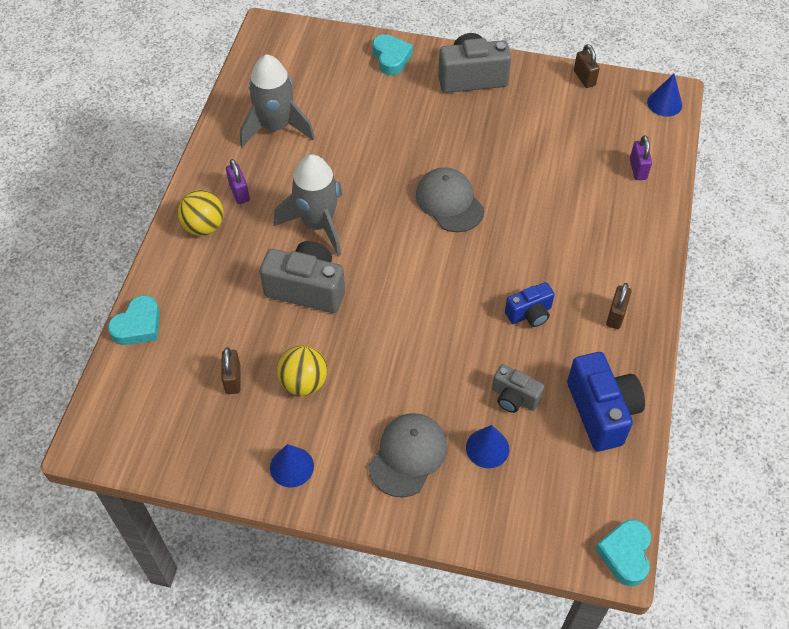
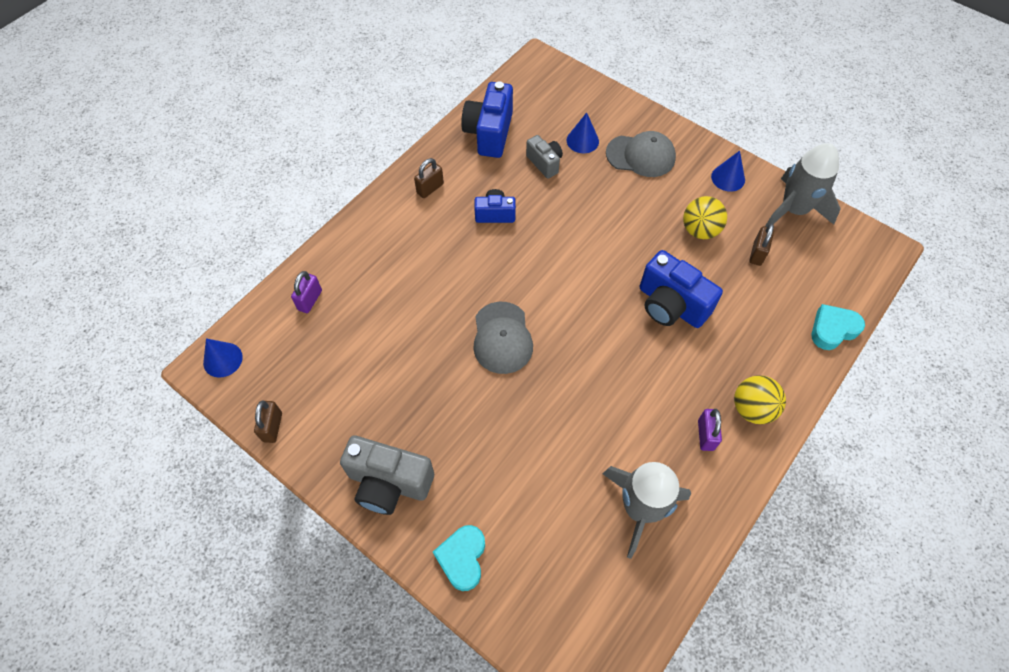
camera: 155 degrees left, 5 degrees up
(307, 289) = (671, 305): grey camera -> blue camera
(318, 224) = (637, 365): grey rocket -> grey rocket (793, 210)
(408, 455) = (640, 156): grey cap -> grey cap turned 135 degrees counterclockwise
(625, 554) = (531, 60): turquoise heart -> none

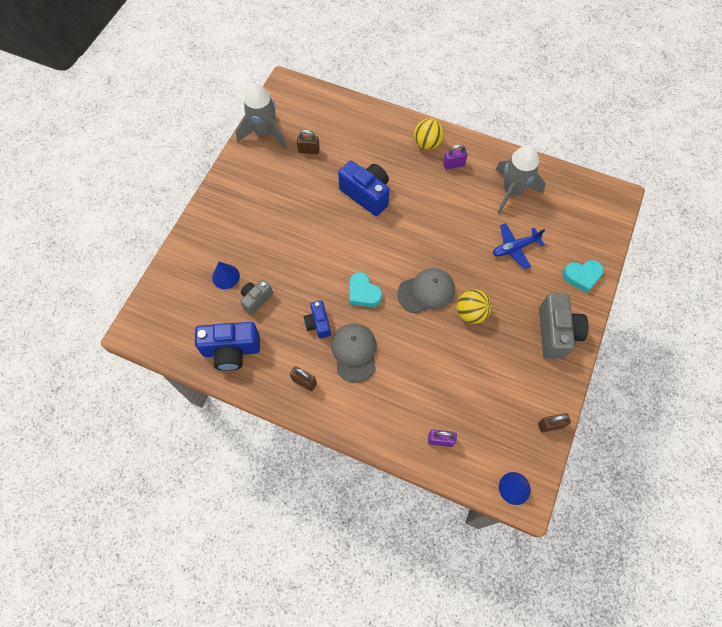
camera: 105 degrees left, 5 degrees up
(537, 475) = (514, 248): none -> blue plane
(640, 156) = (233, 232): grey cap -> grey cap (354, 352)
(671, 305) = (366, 194): blue camera -> blue camera turned 75 degrees counterclockwise
(700, 230) = (297, 185): yellow ball -> yellow ball (471, 313)
(728, 178) = (244, 173): blue cone -> none
(833, 329) = (357, 108): turquoise heart -> turquoise heart (363, 293)

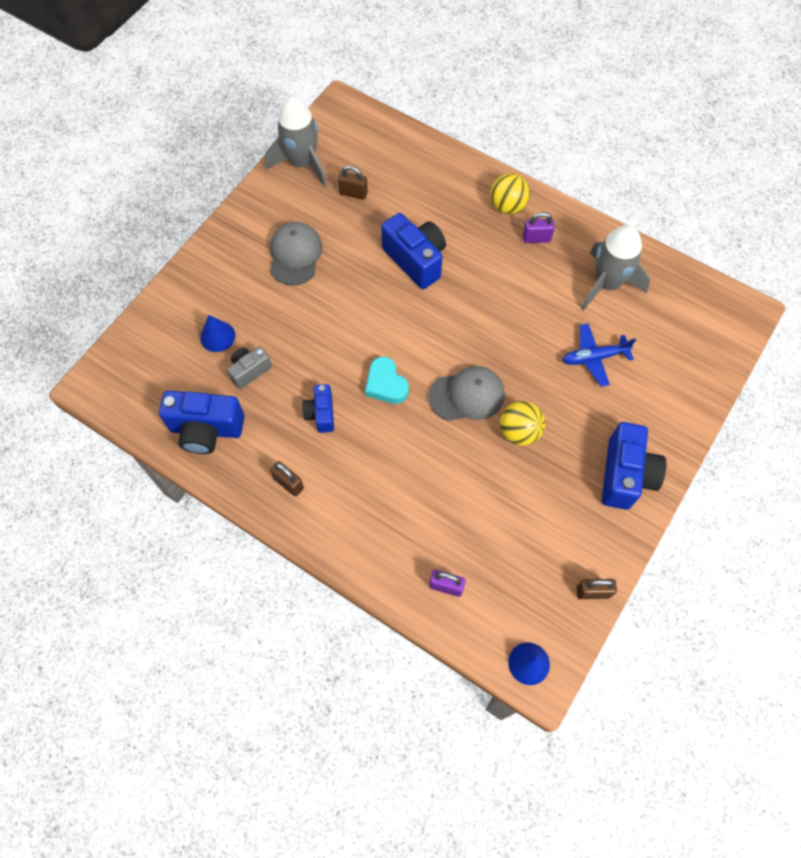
camera: 10 degrees right, 0 degrees up
(354, 352) = (359, 457): grey cap -> grey cap (295, 255)
(556, 333) = (625, 475): grey camera -> blue camera
(582, 276) = (675, 408): turquoise heart -> none

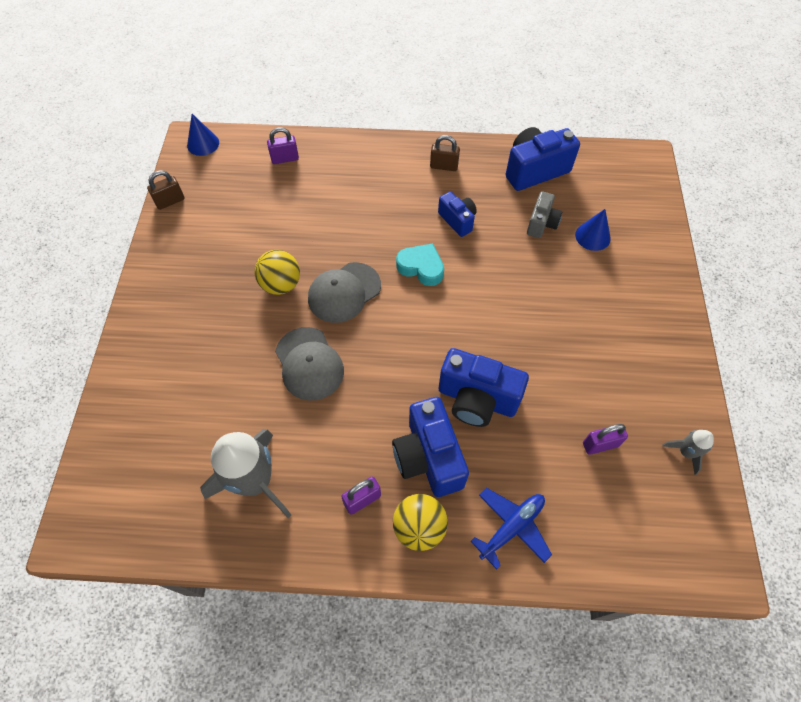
camera: 150 degrees right, 5 degrees down
(295, 255) = (596, 341): grey cap -> grey cap (309, 363)
(302, 163) = (686, 452): grey rocket -> grey rocket, size x0.47
(353, 193) = (600, 444): brown padlock -> purple padlock
(594, 357) = (237, 387): blue plane -> blue plane (511, 527)
(625, 475) = (169, 293): blue camera -> blue camera (428, 457)

